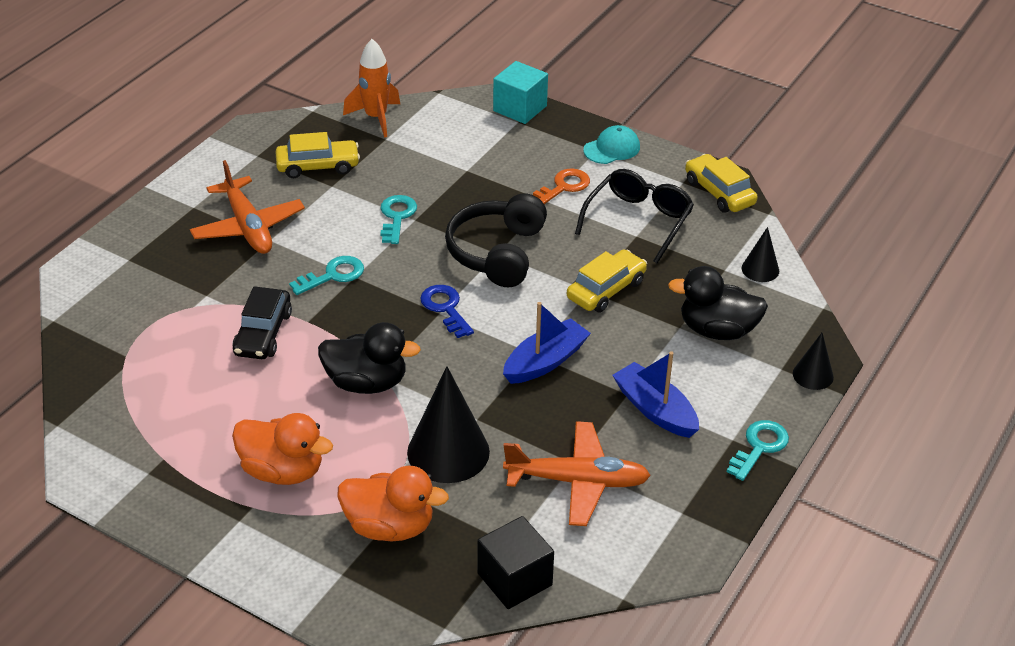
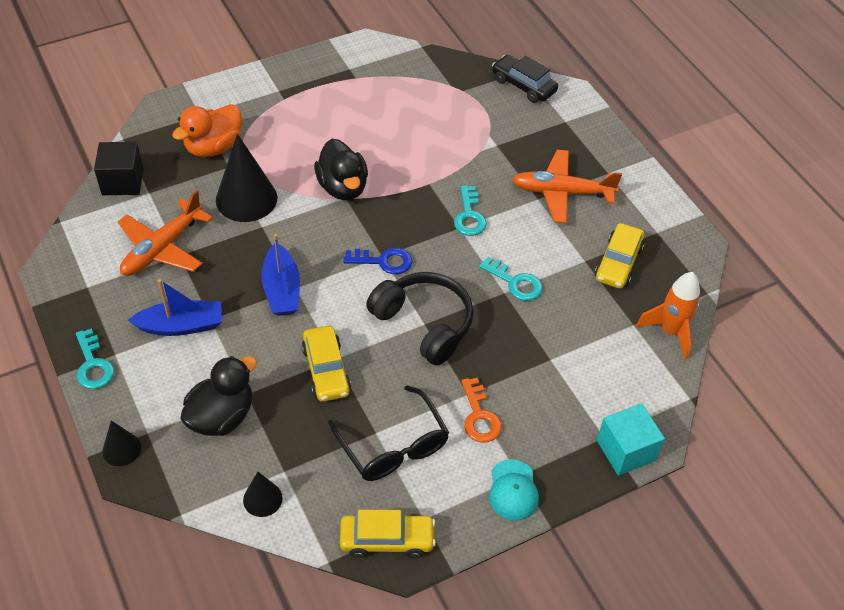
camera: 120 degrees right, 10 degrees up
(263, 333) = (433, 157): black car -> black car (523, 85)
(283, 471) = (300, 121): orange duck -> none
(366, 383) = (343, 187): black duck -> black duck turned 60 degrees counterclockwise

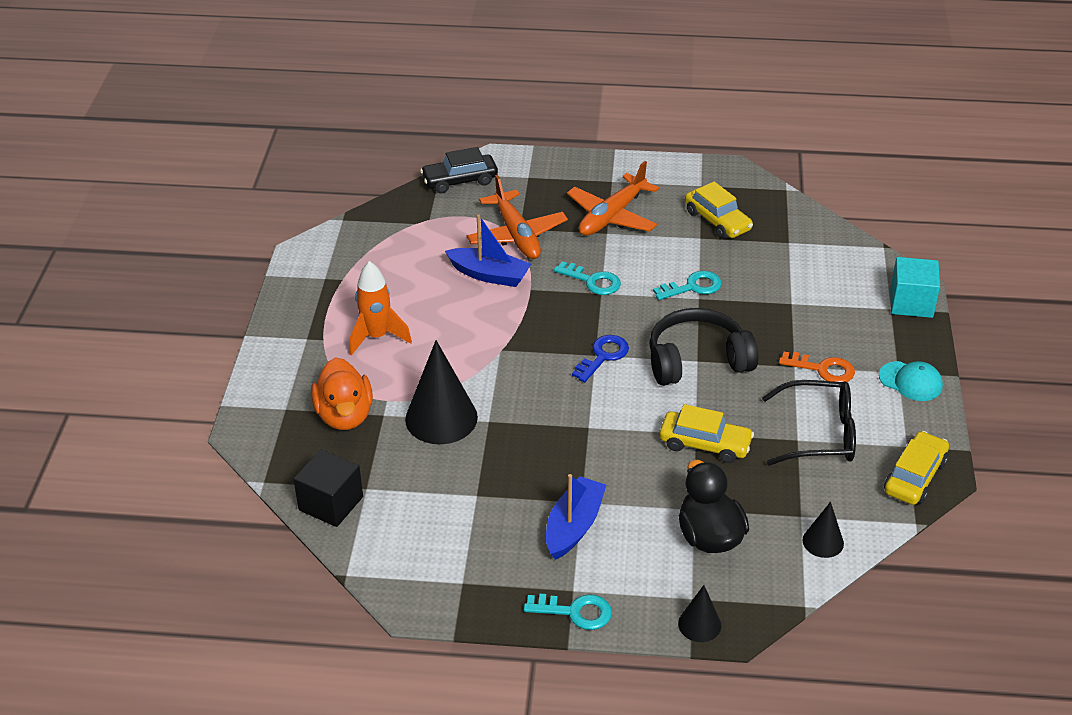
camera: 55 degrees left, 10 degrees down
(162, 248) = (457, 505): orange plane -> orange plane (517, 235)
(282, 289) = (583, 437): blue boat -> blue boat (489, 275)
(343, 187) = (485, 346): black duck -> none
(670, 331) = (811, 226): orange rocket -> orange rocket (377, 337)

